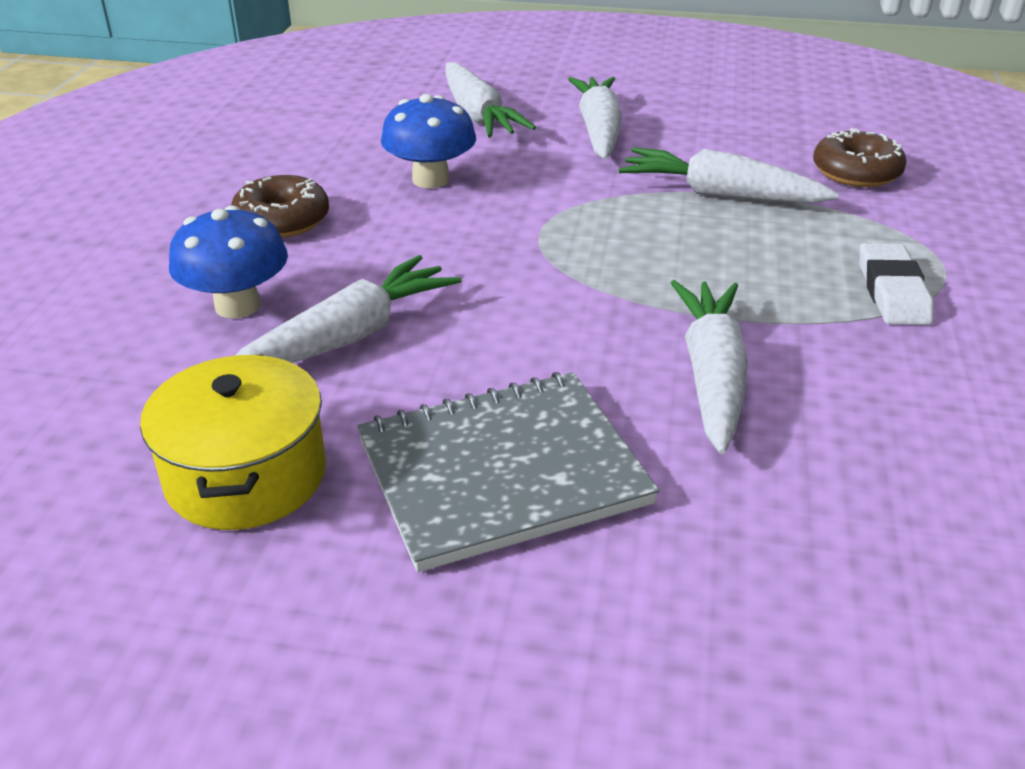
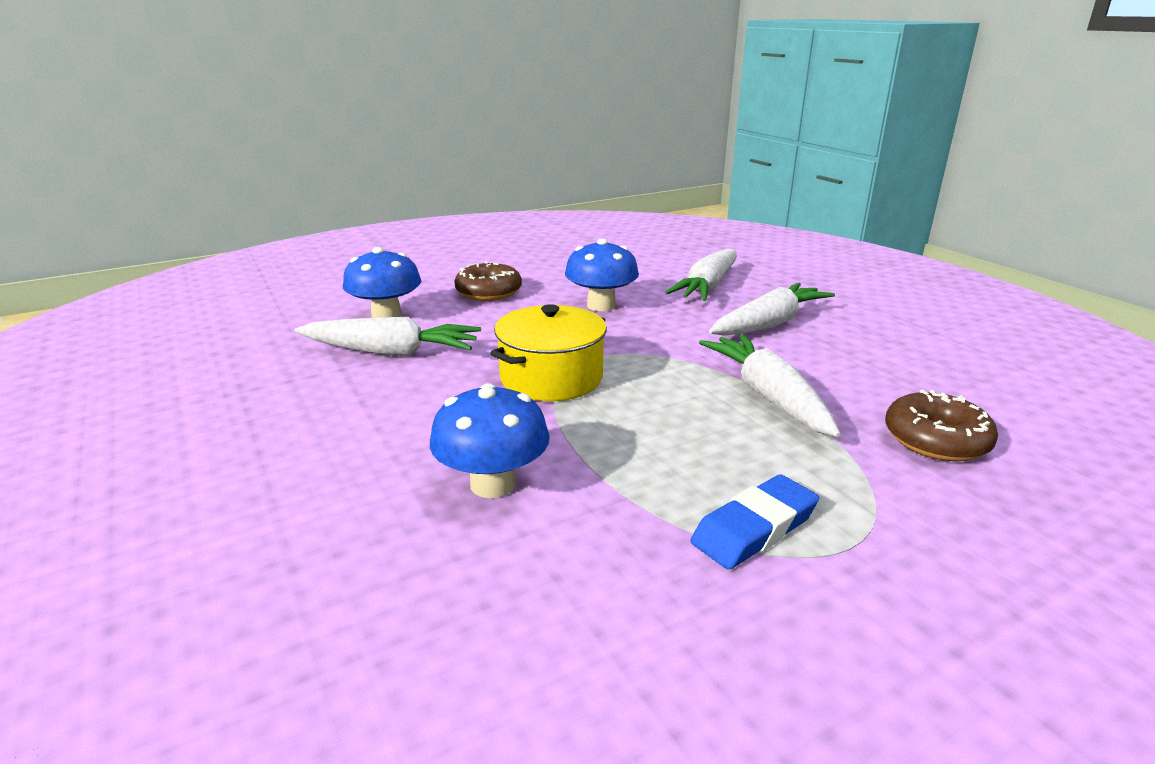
camera: 50 degrees right, 10 degrees down
(246, 475) = (227, 379): yellow pot -> yellow pot (551, 378)
(502, 472) = (291, 448): grey notebook -> none
(711, 376) = (493, 484): white carrot -> blue mushroom
(892, 291) = (754, 528): white eraser -> blue eraser

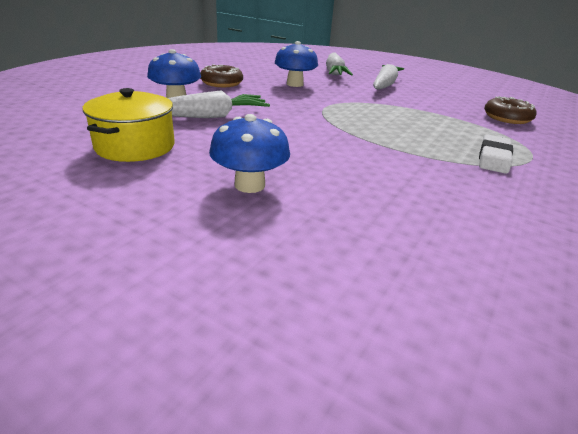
camera: 30 degrees left, 5 degrees up
(493, 484) = (364, 163): blue mushroom -> blue mushroom (249, 185)
(551, 378) = (320, 117): yellow pot -> yellow pot (135, 146)
(754, 528) = (493, 158): blue eraser -> white eraser
(768, 396) = (426, 112): white carrot -> none

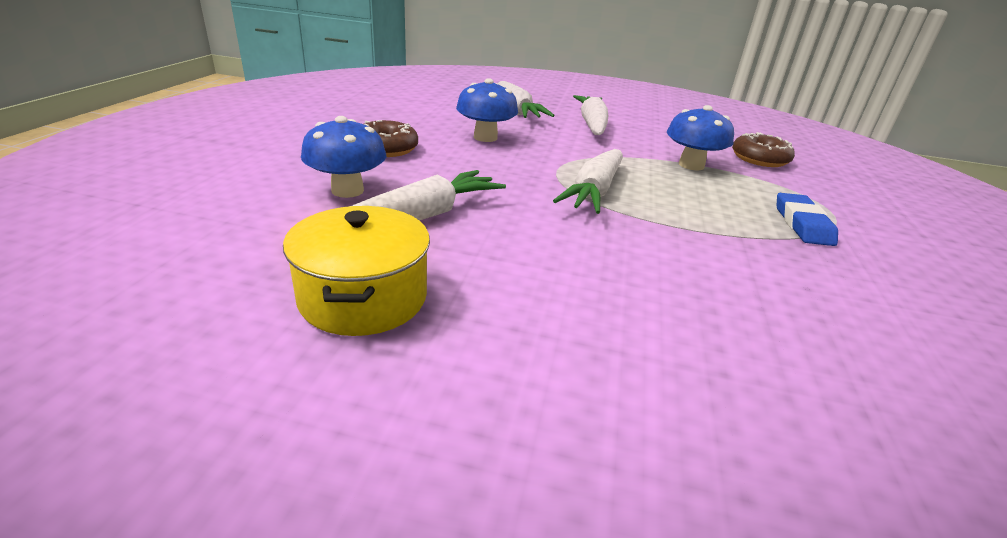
camera: 20 degrees left, 0 degrees up
(249, 185) = (588, 336): blue mushroom -> blue mushroom (691, 165)
(341, 119) = (594, 191): none -> white carrot
(493, 158) = (802, 224): white eraser -> blue eraser

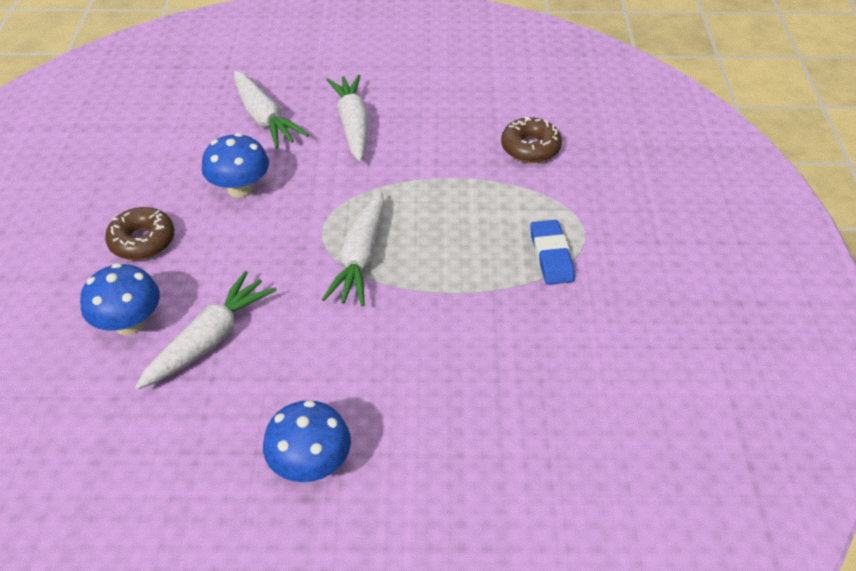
camera: 10 degrees left, 15 degrees up
(363, 297) = (190, 453): yellow pot -> none
(691, 165) = (458, 181): blue mushroom -> blue mushroom (310, 464)

